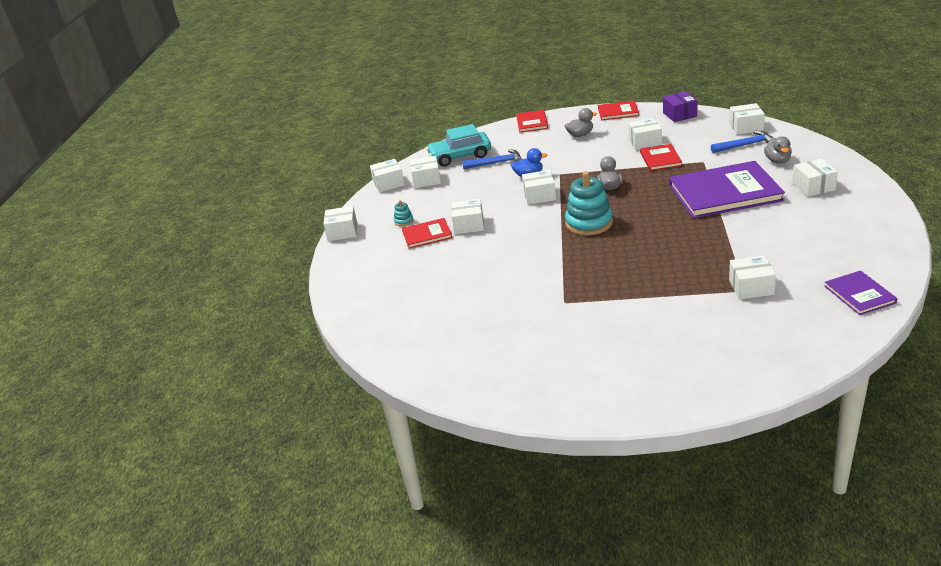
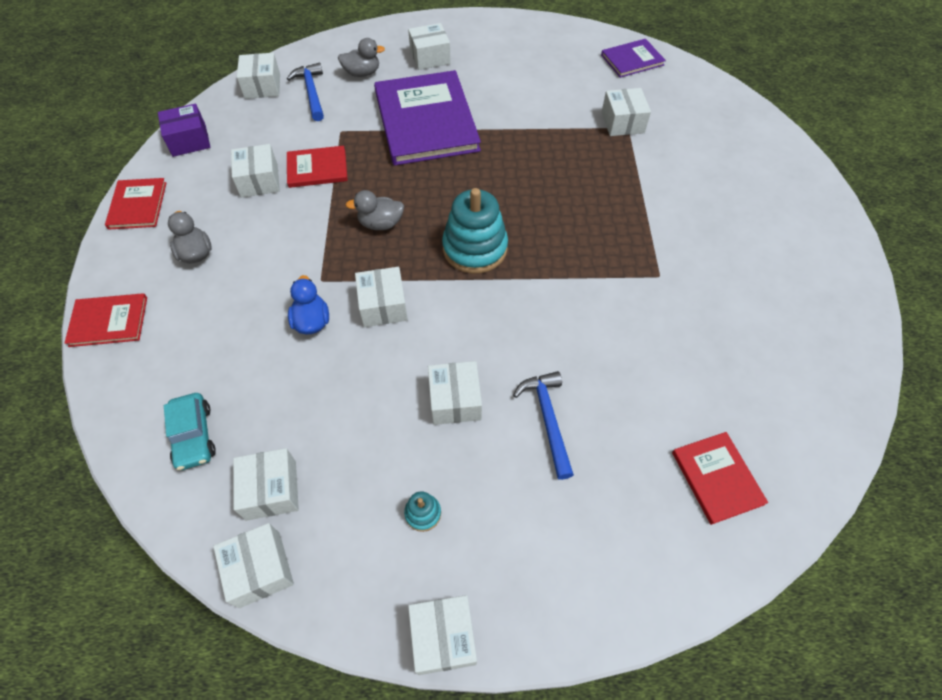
camera: 100 degrees left, 25 degrees up
(427, 235) = (477, 465): red book -> red book (717, 478)
(460, 156) = (194, 436): turquoise car -> turquoise car, size x0.64
(496, 163) = (247, 371): blue hammer -> blue hammer (547, 419)

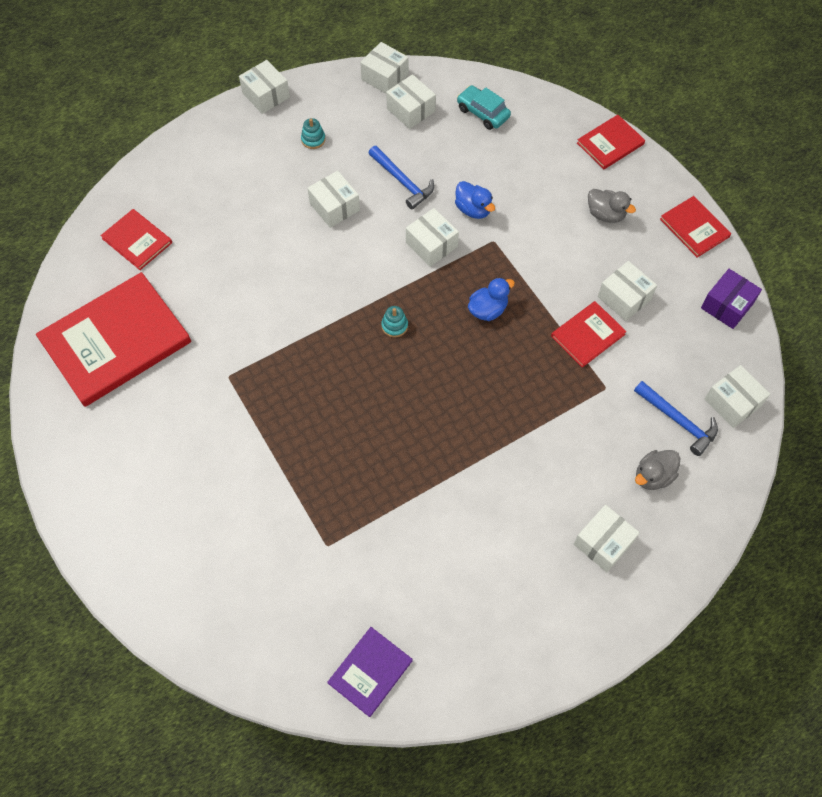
camera: 150 degrees right, 5 degrees up
(381, 223) = (488, 310): grey duck -> blue duck
(426, 121) = (536, 444): purple book -> none
(475, 248) = (394, 326): turquoise stacking toy -> turquoise stacking toy, size x0.44
(547, 419) = (265, 224): blue hammer -> blue hammer (402, 181)
(622, 122) = (335, 551): white box -> none
(771, 363) = (115, 341): none -> red book

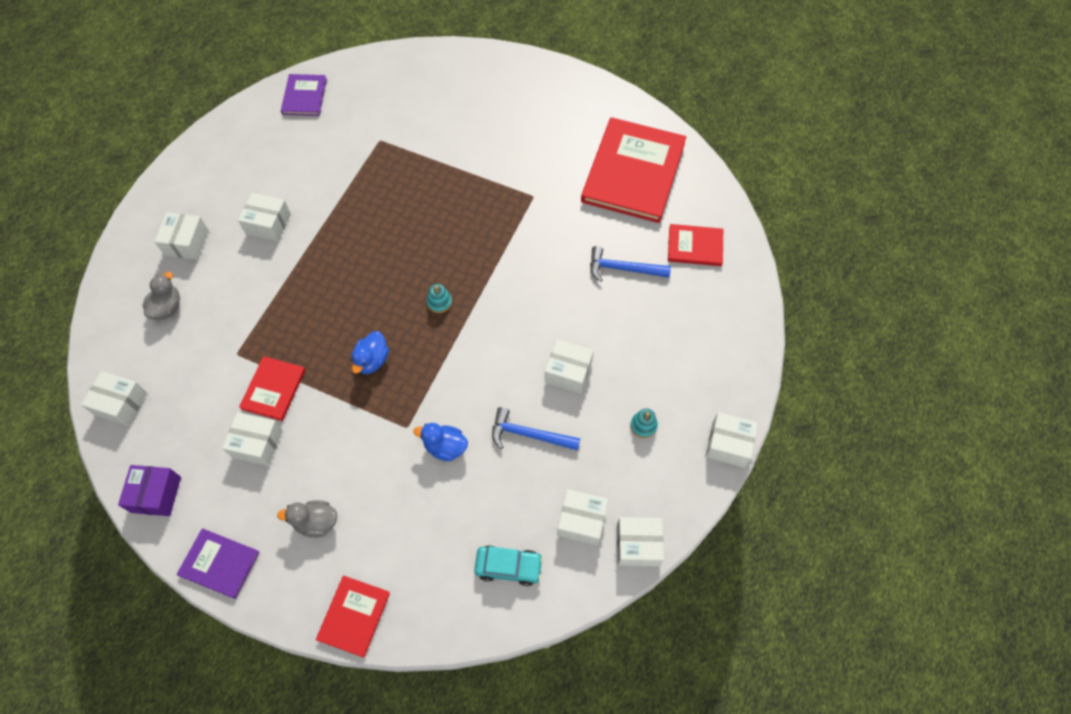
camera: 145 degrees right, 0 degrees up
(431, 245) = (459, 389): white box -> white box (268, 224)
(678, 421) = (163, 361): blue hammer -> blue hammer (623, 269)
(694, 228) = (219, 563): red book -> purple book

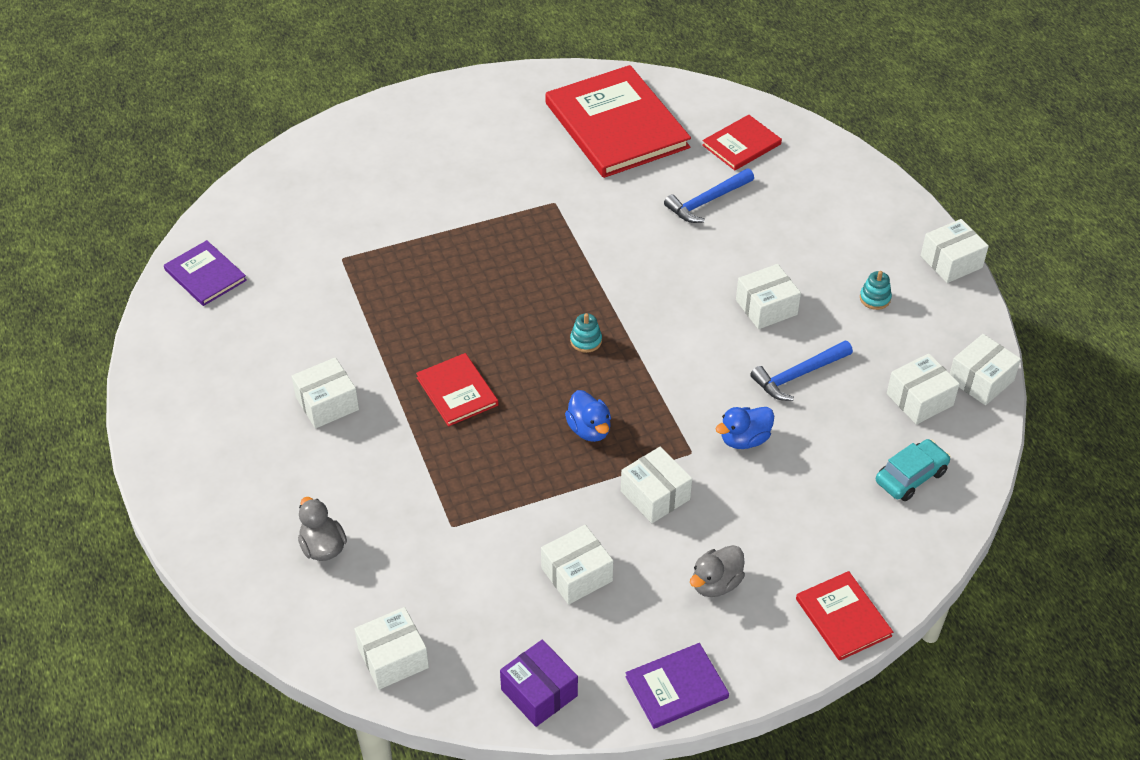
camera: 45 degrees left, 15 degrees down
(187, 243) = (261, 481): white box -> white box (655, 495)
(273, 389) = (530, 523): red book -> red book (457, 391)

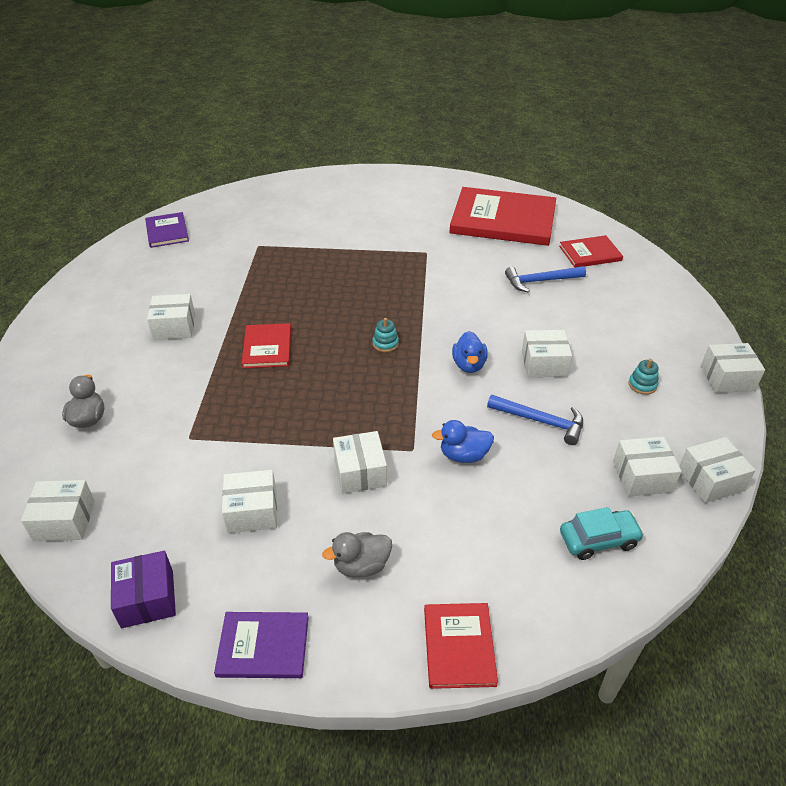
camera: 25 degrees right, 5 degrees down
(589, 429) = (343, 405): blue duck -> blue duck (469, 365)
(616, 125) = (503, 220): red book -> red book turned 75 degrees counterclockwise
(798, 375) = (541, 421): blue hammer -> blue hammer turned 150 degrees counterclockwise

